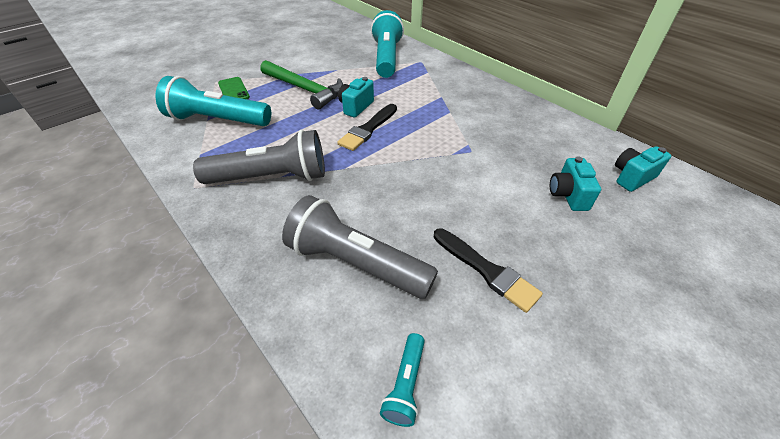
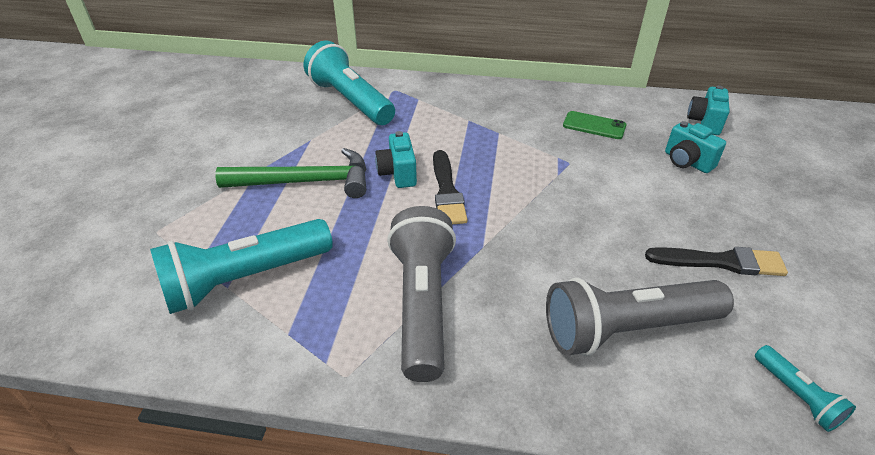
camera: 40 degrees left, 5 degrees down
(233, 90) = (206, 230): green phone -> green phone (594, 126)
(271, 177) = (422, 304): grey flashlight -> grey flashlight turned 45 degrees counterclockwise

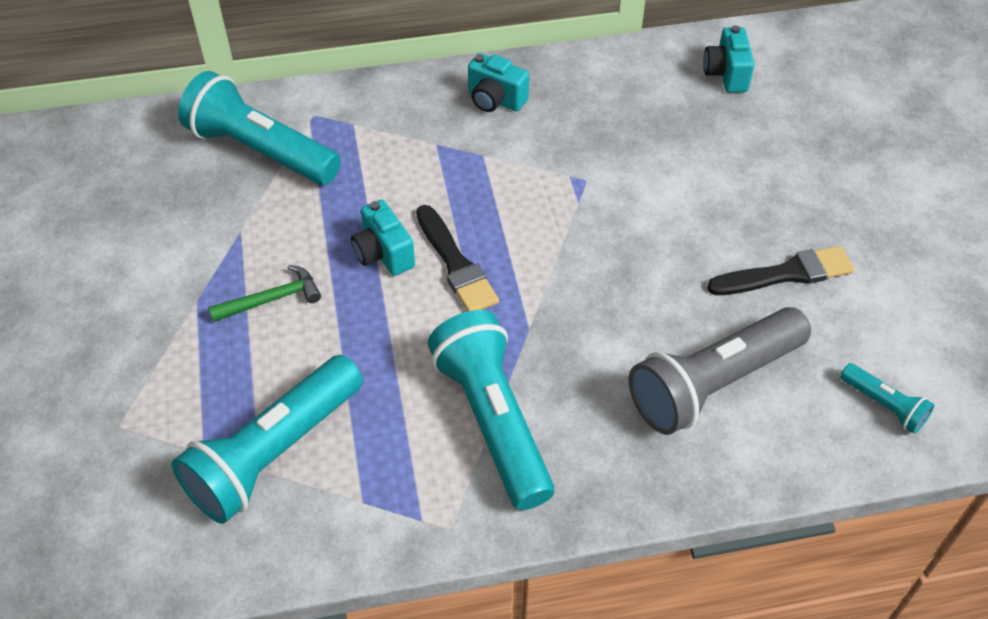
camera: 20 degrees left, 10 degrees up
(306, 182) = (272, 299): green hammer -> green hammer, size x0.55
(422, 304) = (493, 421): grey flashlight -> turquoise flashlight
(594, 126) = (597, 113): green phone -> none
(687, 162) = (720, 143): turquoise camera -> turquoise camera (495, 100)

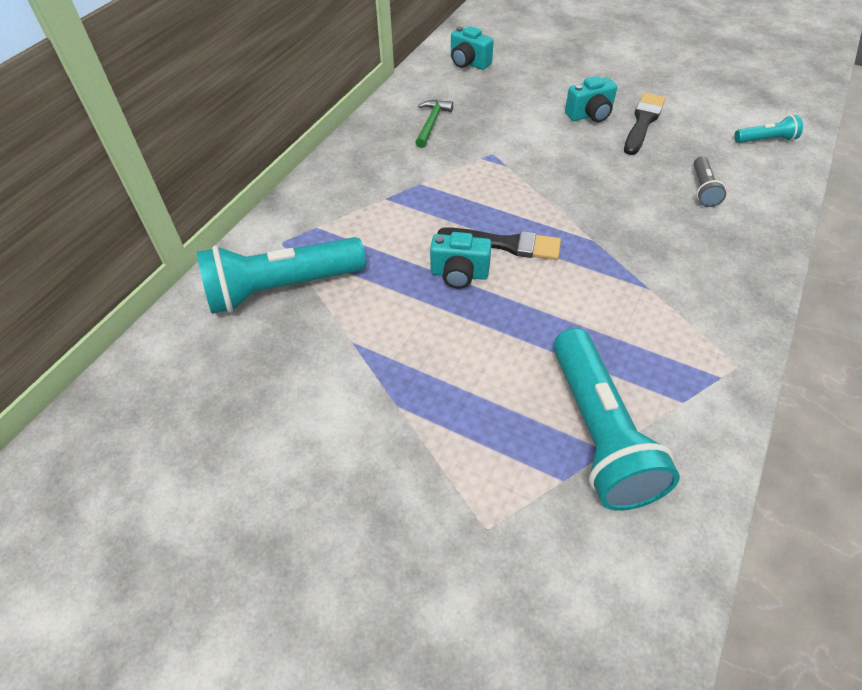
camera: 50 degrees left, 0 degrees up
(272, 299) = (442, 357): green hammer -> green hammer (432, 123)
(493, 421) = (659, 296): turquoise flashlight -> none
(495, 100) = (378, 153): turquoise camera -> turquoise camera (590, 115)
(713, 384) = (703, 189): grey flashlight -> grey flashlight, size x0.46

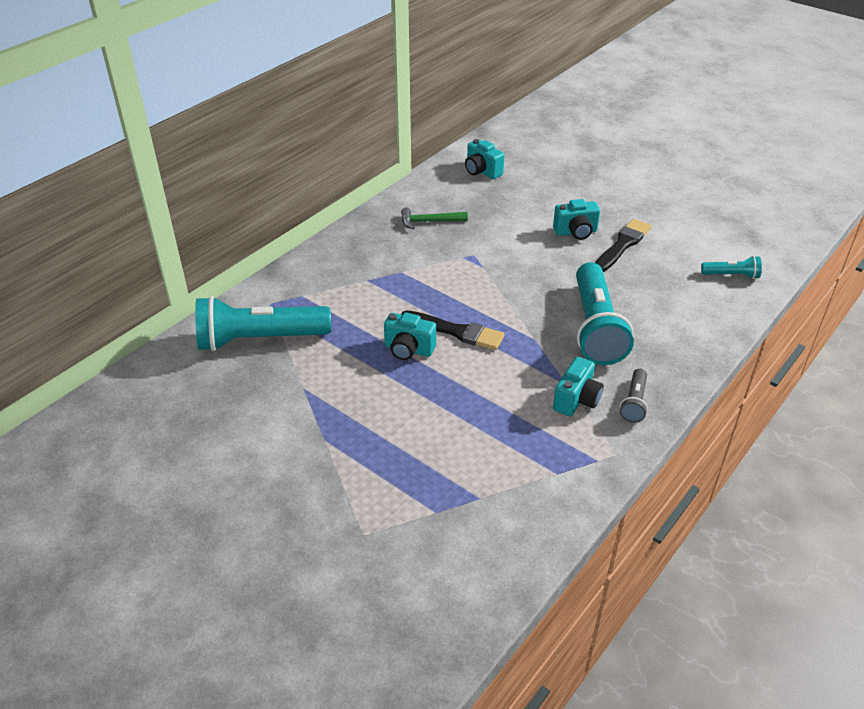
camera: 10 degrees right, 10 degrees down
(432, 123) = (429, 221): green hammer -> green hammer turned 120 degrees counterclockwise
(598, 432) = (478, 484): turquoise flashlight -> turquoise flashlight (595, 327)
(668, 306) = (576, 400): none -> turquoise camera
(703, 189) = (652, 310): grey flashlight -> grey flashlight (634, 402)

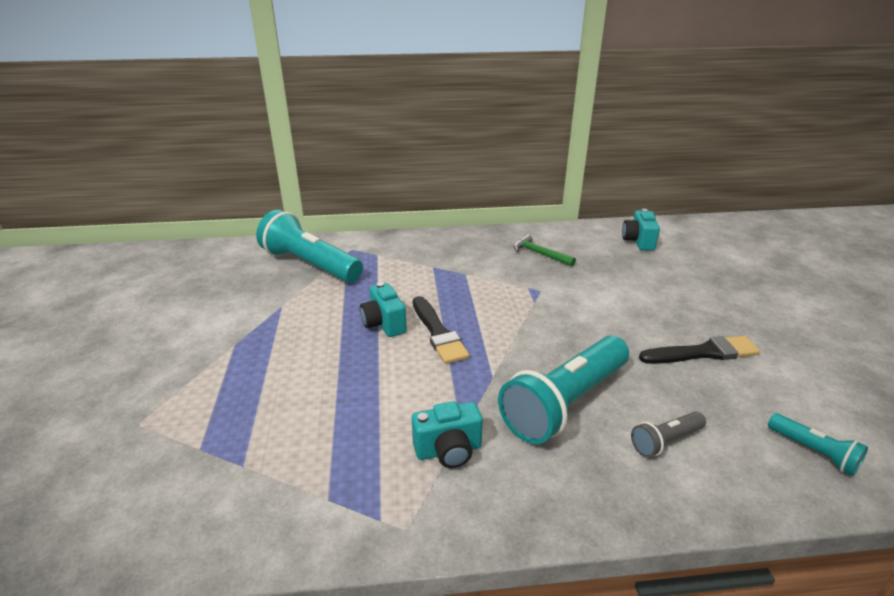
camera: 45 degrees right, 10 degrees down
(576, 232) = (664, 319): turquoise camera -> none
(634, 402) = (500, 495): grey flashlight -> grey flashlight (665, 441)

